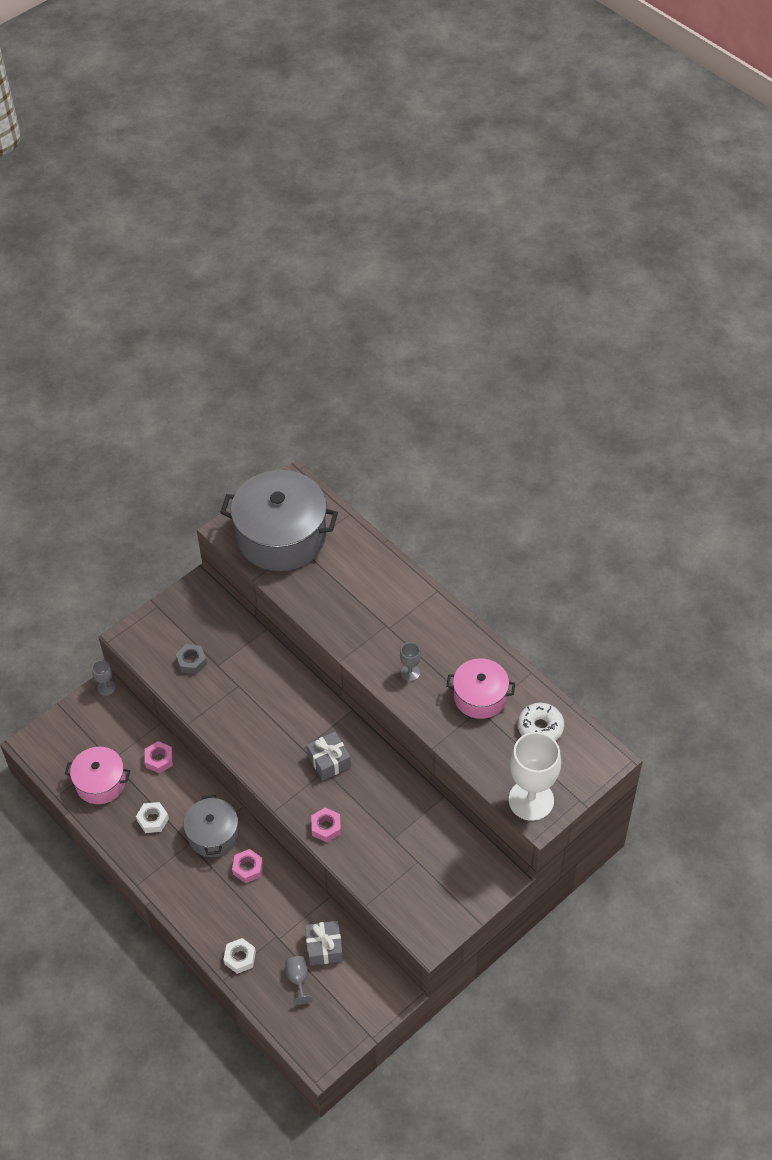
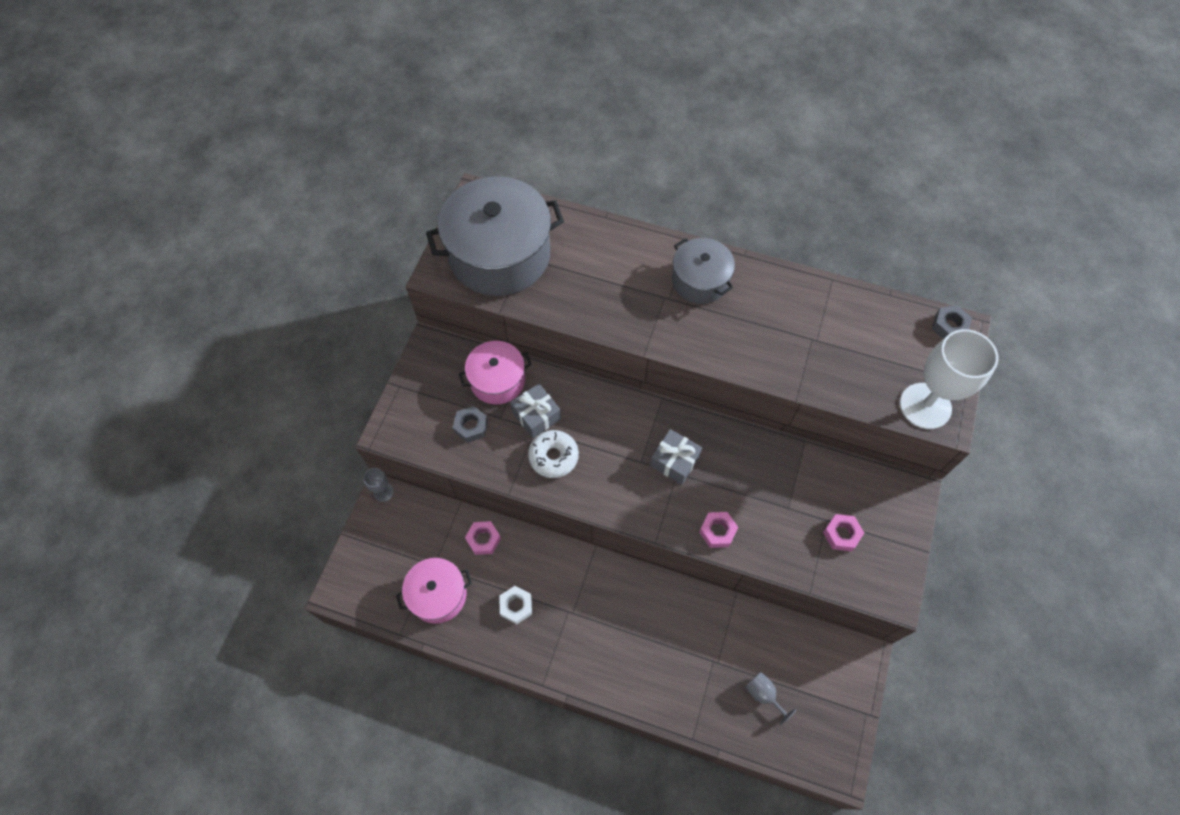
camera: 30 degrees left, 10 degrees up
(213, 834) = (585, 589): grey pot -> grey pot (700, 280)
(240, 958) = (694, 705): white nut -> none
(248, 868) = (641, 606): pink nut -> pink nut (841, 534)
(324, 947) = (766, 647): grey gift -> grey gift (536, 415)
(410, 672) = (721, 333): grey goblet -> none
(480, 696) = (803, 326): pink pot -> pink pot (497, 380)
(540, 727) = (880, 329): white donut -> white donut (553, 457)
(599, 752) = (949, 326): none -> grey nut

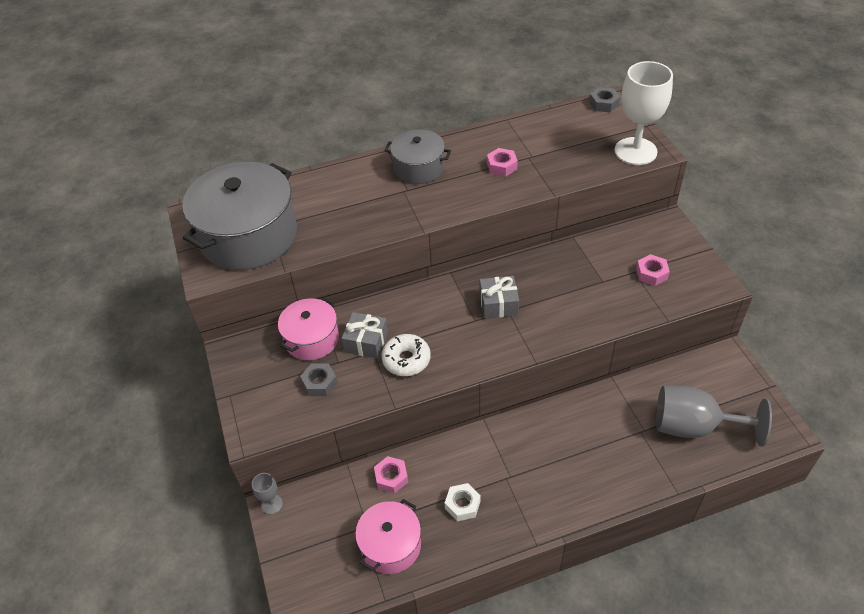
camera: 35 degrees left, 15 degrees down
(717, 531) = (572, 326): pink nut -> pink nut (502, 166)
(763, 694) = (694, 427): grey goblet -> grey goblet, size x2.23

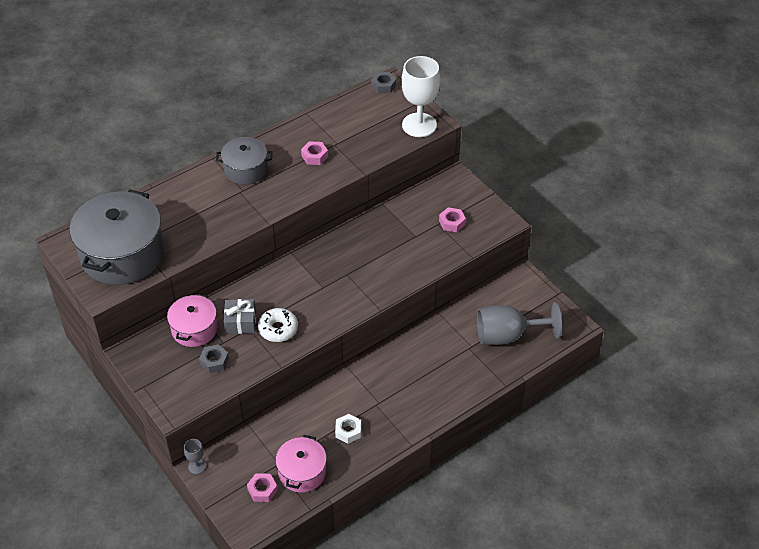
camera: 20 degrees left, 0 degrees up
(391, 477) = (286, 425): pink nut -> pink nut (262, 490)
(498, 304) = (338, 270): grey gift -> none

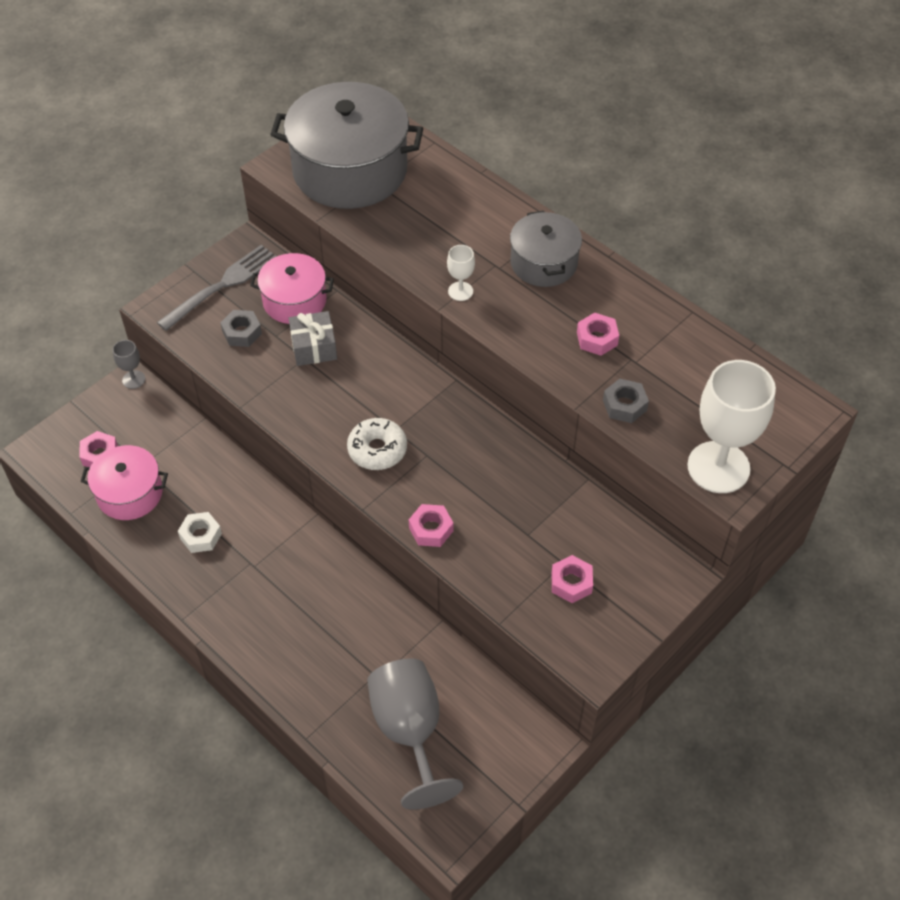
camera: 80 degrees right, 5 degrees up
(164, 370) = (222, 286): none -> grey fork
(256, 211) = (460, 291): none -> white goblet
(278, 329) = (307, 391): white donut -> white donut (377, 450)
(383, 86) = (799, 402): grey nut -> grey nut (624, 405)
(403, 279) = (431, 529): none -> pink nut

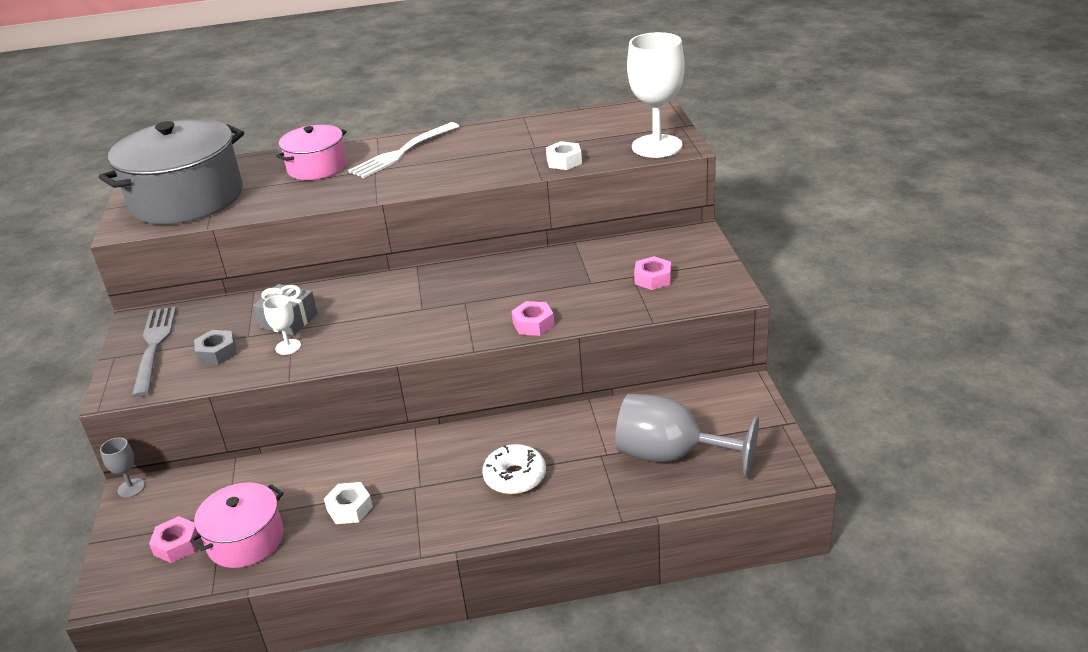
camera: 50 degrees left, 20 degrees down
(294, 301) = (230, 314): pink pot -> pink pot (317, 167)
(377, 450) = (428, 324): white donut -> white donut (515, 477)
(460, 291) = (375, 190): white goblet -> white goblet (288, 347)
(543, 263) = (402, 152): grey pot -> white fork
(597, 339) = (495, 154): pink nut -> none
(624, 405) = (564, 161): grey nut -> white nut

